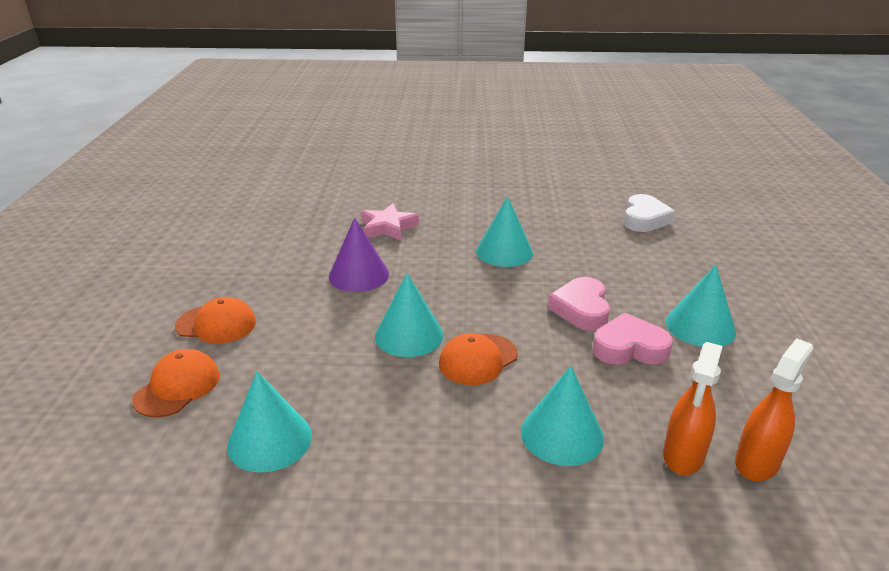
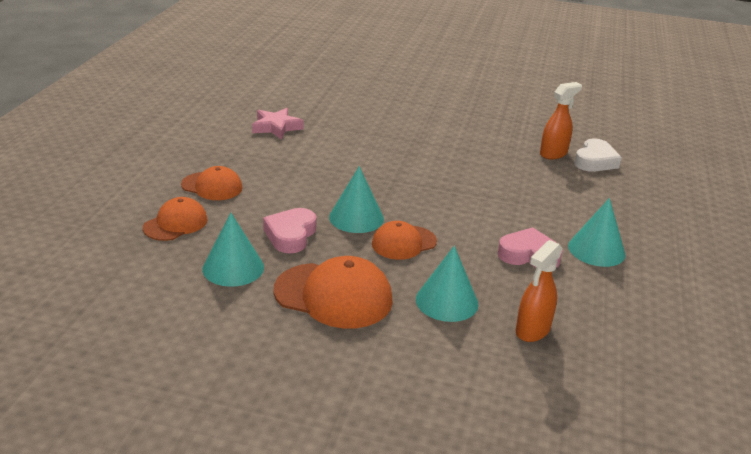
camera: 10 degrees right, 0 degrees up
(359, 275) = (331, 168): purple cone -> none
(388, 227) = (367, 135): pink star -> pink star (276, 127)
(416, 456) = (333, 295): none -> orange cap
(504, 252) = (458, 169): turquoise cone -> none
(581, 309) = (503, 222): pink heart -> pink heart (290, 235)
(757, 462) = (587, 344): orange spray bottle -> orange spray bottle (553, 154)

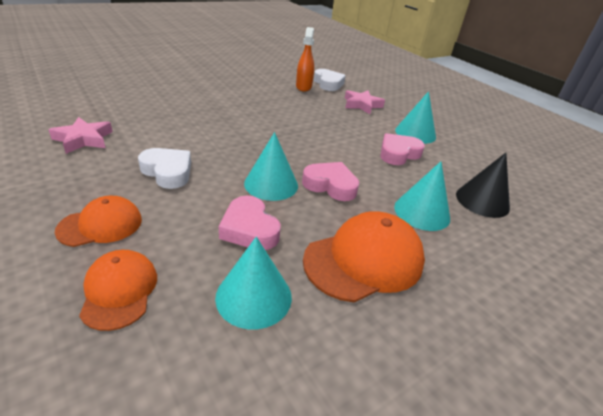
camera: 50 degrees left, 5 degrees up
(297, 174) = (168, 172): none -> white heart
(403, 243) = (330, 185): orange cap -> pink heart
(532, 330) = (482, 201): orange spray bottle -> black cone
(590, 197) = (362, 105): none -> pink star

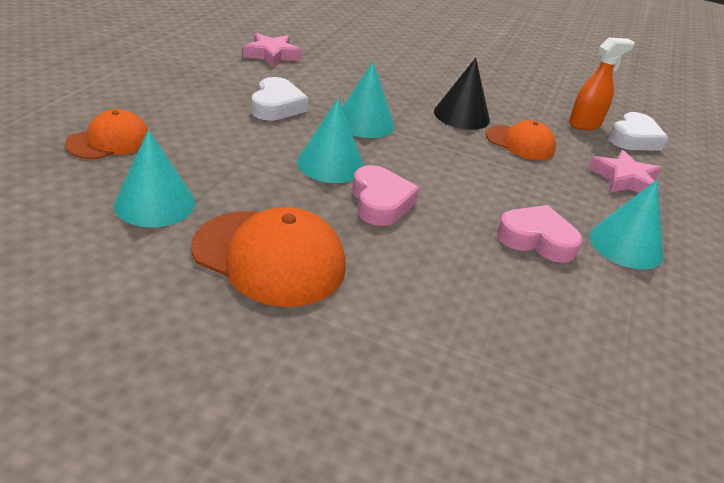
camera: 55 degrees right, 0 degrees up
(100, 225) = (172, 106): orange cap -> orange cap (520, 143)
(249, 229) = (243, 174): pink heart -> none
(422, 212) = (416, 286): turquoise cone -> turquoise cone (364, 122)
(482, 201) = (525, 345): black cone -> black cone (461, 115)

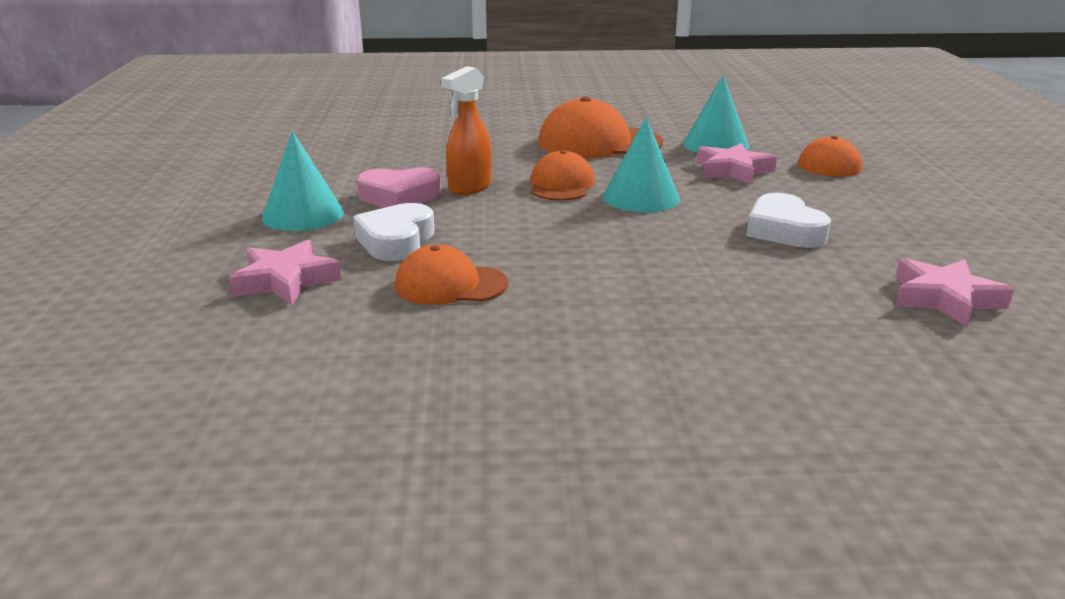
camera: 160 degrees right, 10 degrees down
(208, 164) = (733, 170): none -> pink star
(364, 122) = (668, 244): turquoise cone -> none
(380, 202) = (561, 185): pink heart -> orange cap
(461, 115) = (561, 298): black cone -> none
(585, 124) = (342, 360): orange spray bottle -> orange spray bottle (469, 187)
(633, 139) = (244, 361): white heart -> white heart (396, 241)

